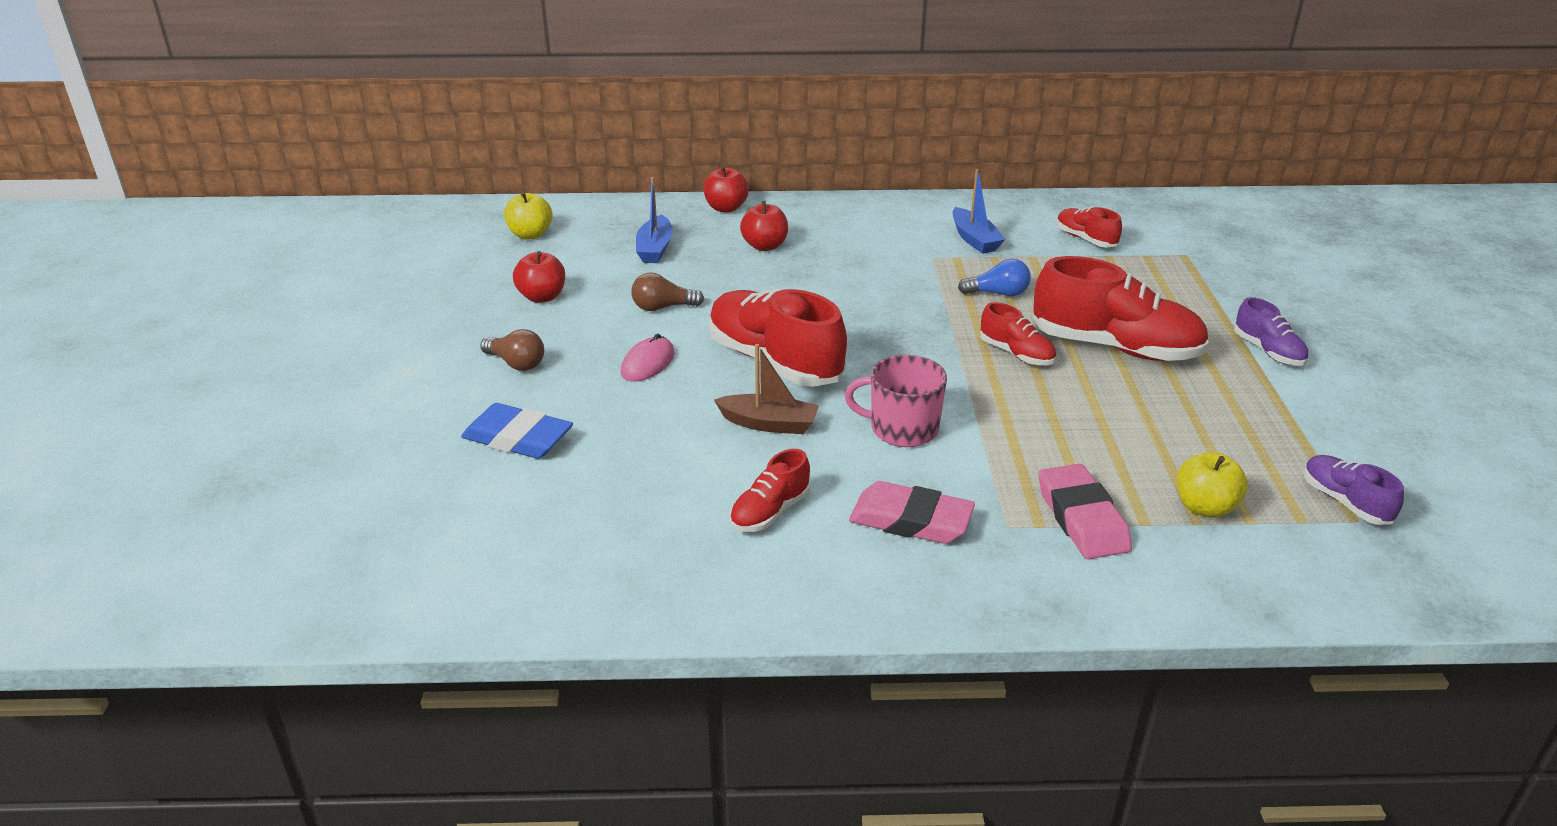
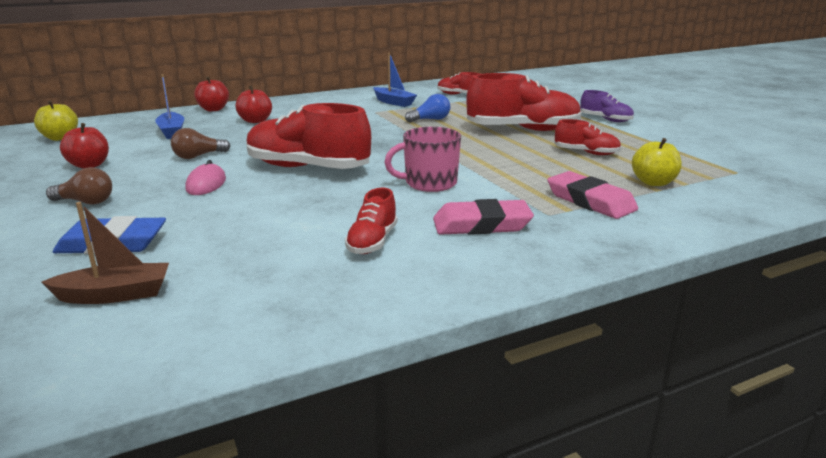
camera: 25 degrees left, 10 degrees down
(769, 424) = (330, 197): brown boat -> brown boat (115, 295)
(1016, 354) = (468, 140): red shoe -> red shoe (586, 153)
(1345, 502) = (721, 166): purple shoe -> none

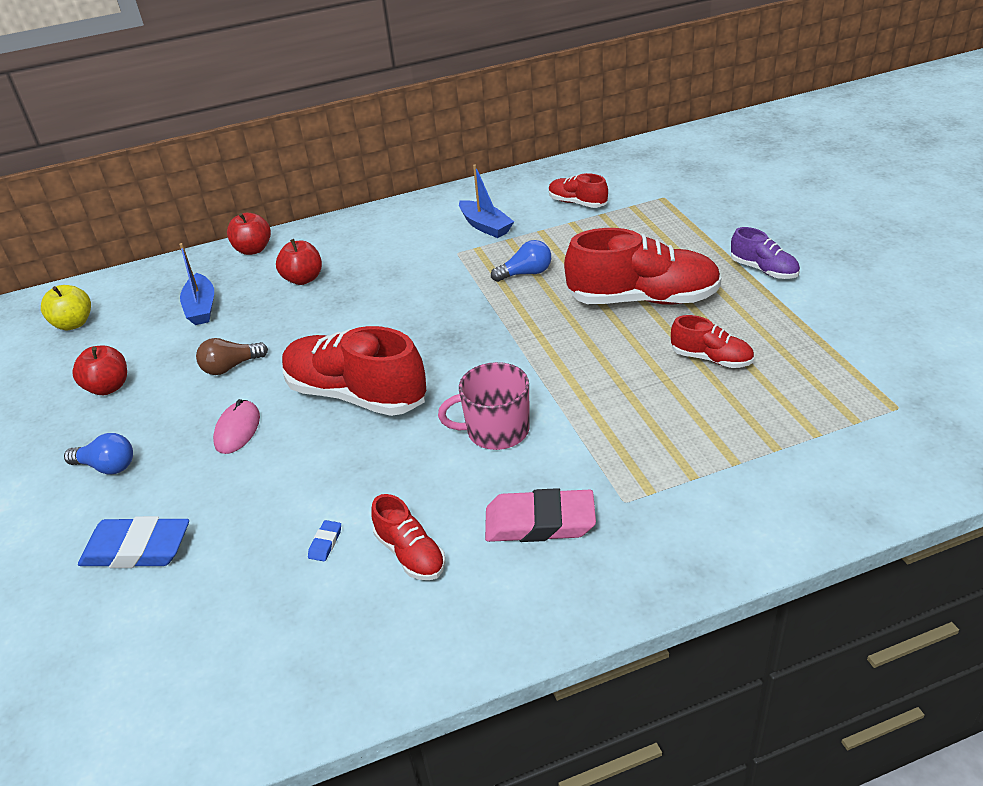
camera: 10 degrees right, 15 degrees up
(85, 202) = (107, 466): brown light bulb -> blue light bulb
(115, 295) = (141, 640): brown boat -> none
(293, 238) = (325, 543): none -> blue eraser
(372, 242) = (410, 554): red shoe -> red shoe turned 60 degrees counterclockwise
(590, 201) = (683, 474): pink eraser -> none
(653, 182) = (776, 432): yellow apple -> none

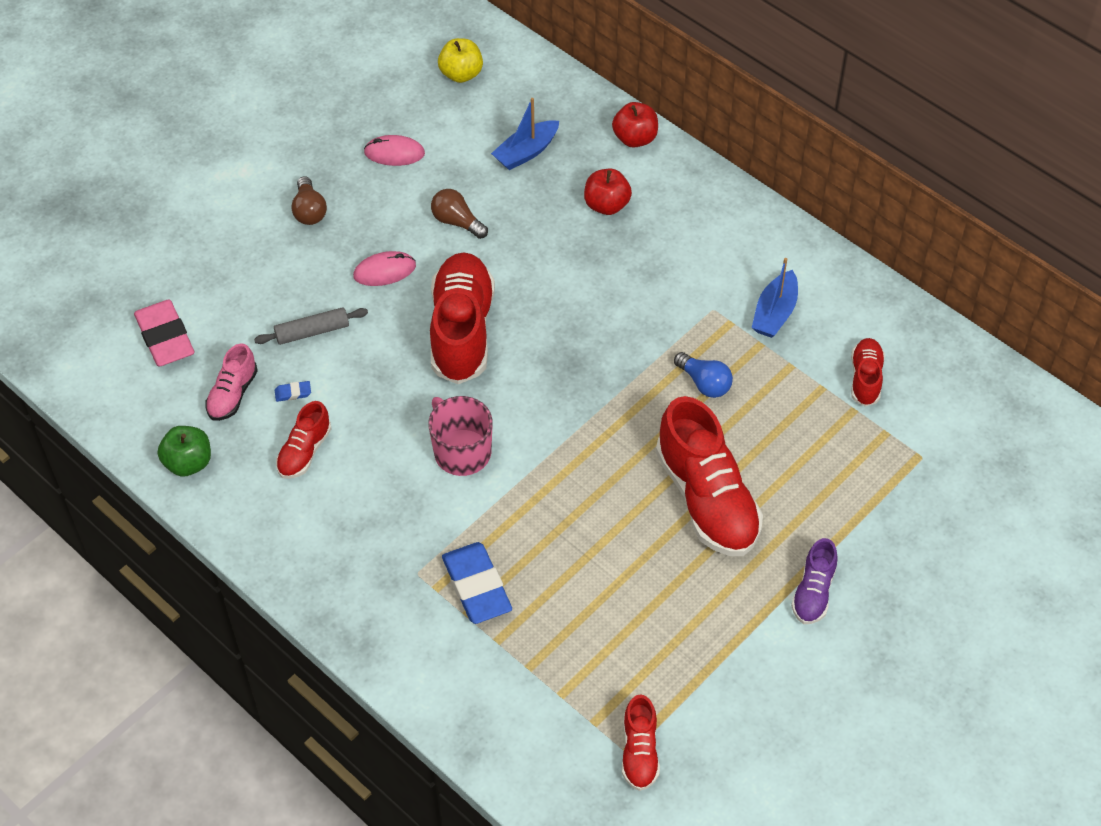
camera: 60 degrees right, 15 degrees up
(107, 466) = (309, 211): blue light bulb -> brown light bulb
(108, 387) = (394, 153): red apple -> pink mouse
(137, 549) = (241, 281): blue eraser -> blue eraser (477, 586)
(260, 505) = (312, 332): none -> grey rolling pin
(283, 599) = (233, 394): none -> pink shoe
(347, 674) = (188, 463): none -> green apple
(540, 522) = (370, 523): pink eraser -> pink eraser (165, 337)
(711, 359) = (635, 584): red shoe -> red shoe (639, 752)

